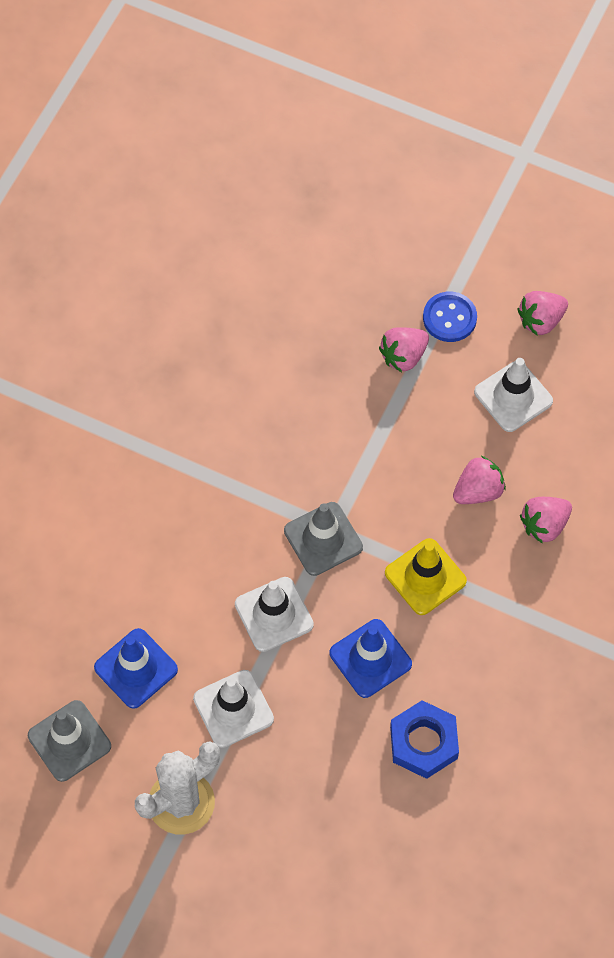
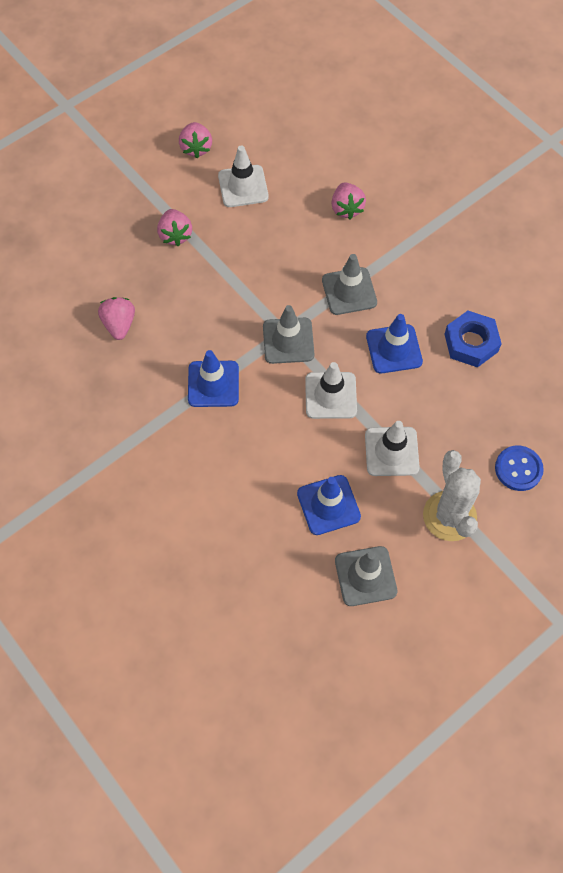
camera: 65 degrees left, 0 degrees up
(228, 485) = (213, 384): none -> blue traffic cone
(425, 577) = (349, 291): yellow traffic cone -> grey traffic cone
(449, 318) = (162, 197): blue button -> blue button (518, 469)
(478, 491) = (301, 235): pink strawberry -> pink strawberry (119, 325)

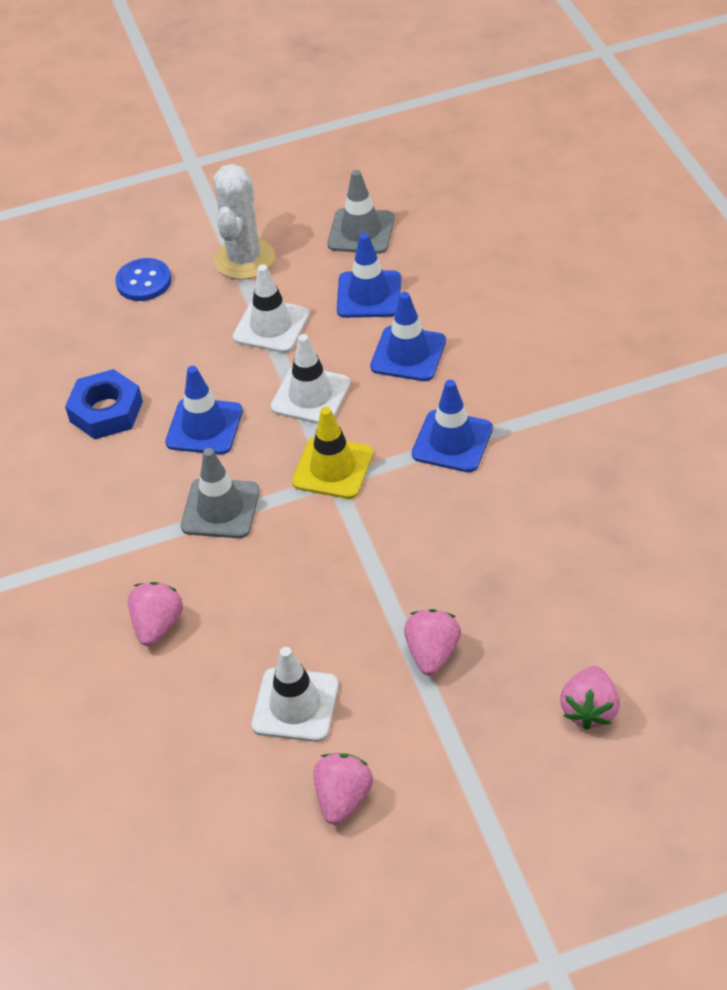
camera: 155 degrees left, 15 degrees down
(119, 325) = (556, 544): pink strawberry -> pink strawberry (589, 709)
(273, 453) = (408, 354): none -> blue traffic cone
(288, 341) = (333, 468): grey traffic cone -> yellow traffic cone

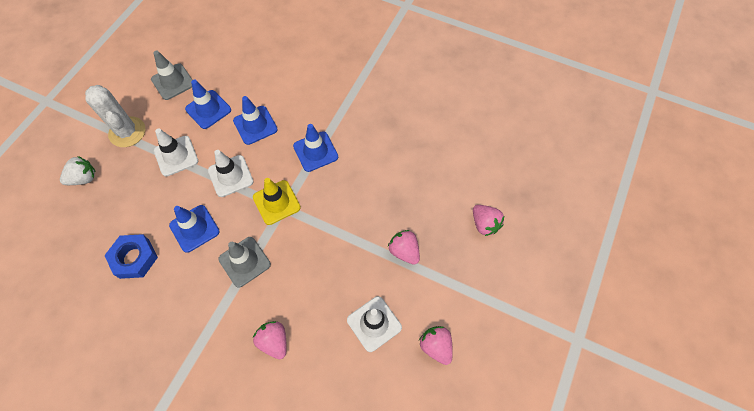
camera: 50 degrees left, 15 degrees up
(144, 281) = (84, 178): blue button -> white strawberry

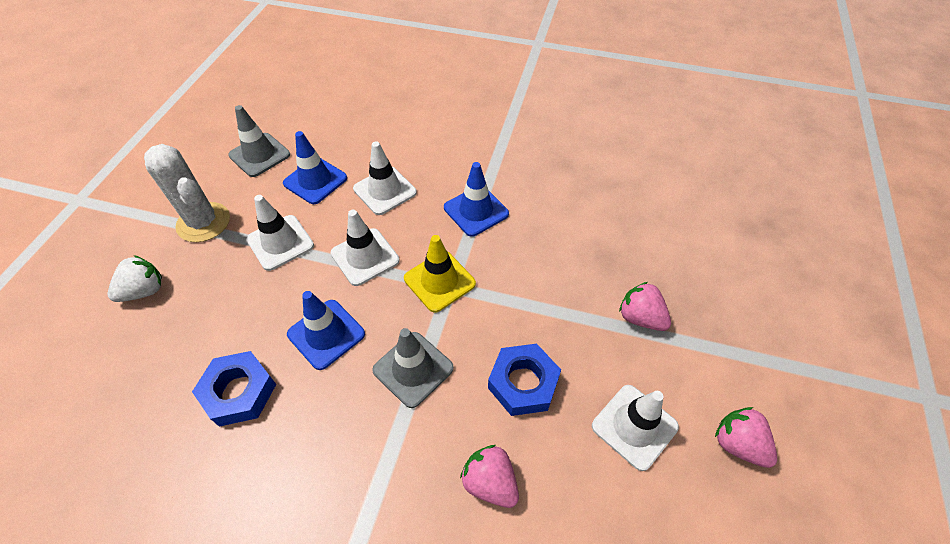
camera: 10 degrees left, 10 degrees down
(255, 125) = (385, 191): blue traffic cone -> white traffic cone
(312, 283) = (523, 383): none -> blue nut
(484, 224) = (734, 266): pink strawberry -> none

